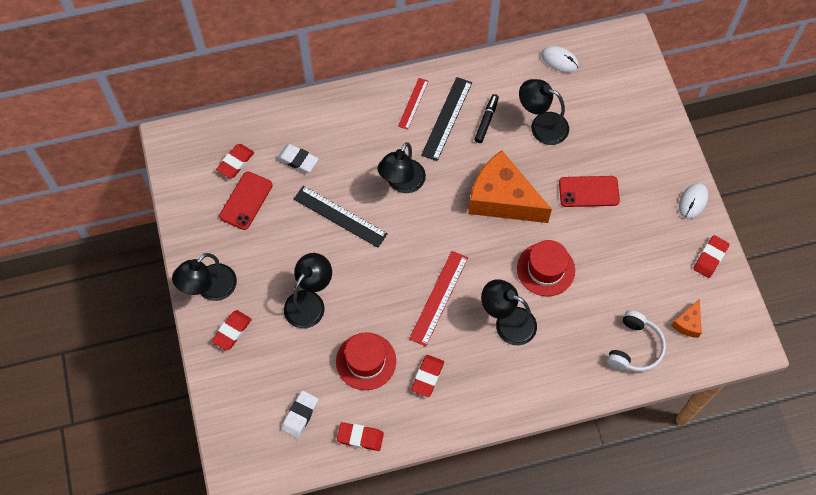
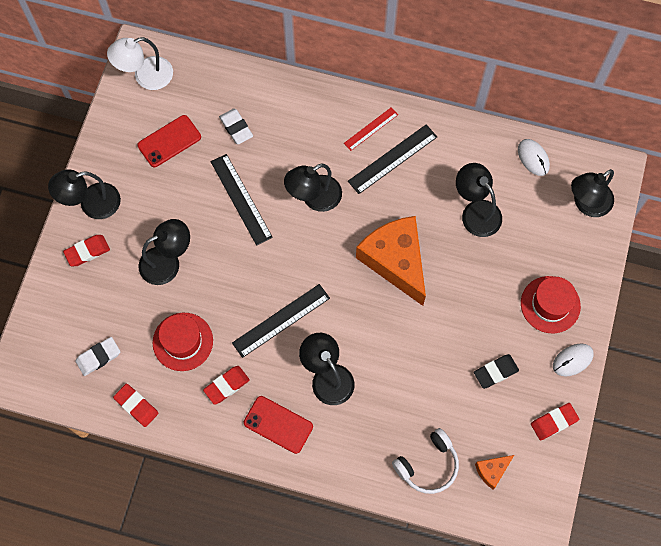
camera: 30 degrees right, 5 degrees up
(189, 157) = (145, 76): none -> white lamp
(235, 162) = (181, 102): red eraser -> none
(439, 298) = (281, 320): red ruler -> black ruler
(486, 121) = (427, 180): black marker -> none
(545, 269) = (393, 347): red hat -> red hat (550, 304)
(588, 191) = (479, 297): red phone -> red phone (278, 424)
(624, 75) = (586, 204): none -> black lamp
(639, 244) = (495, 372): none -> black eraser

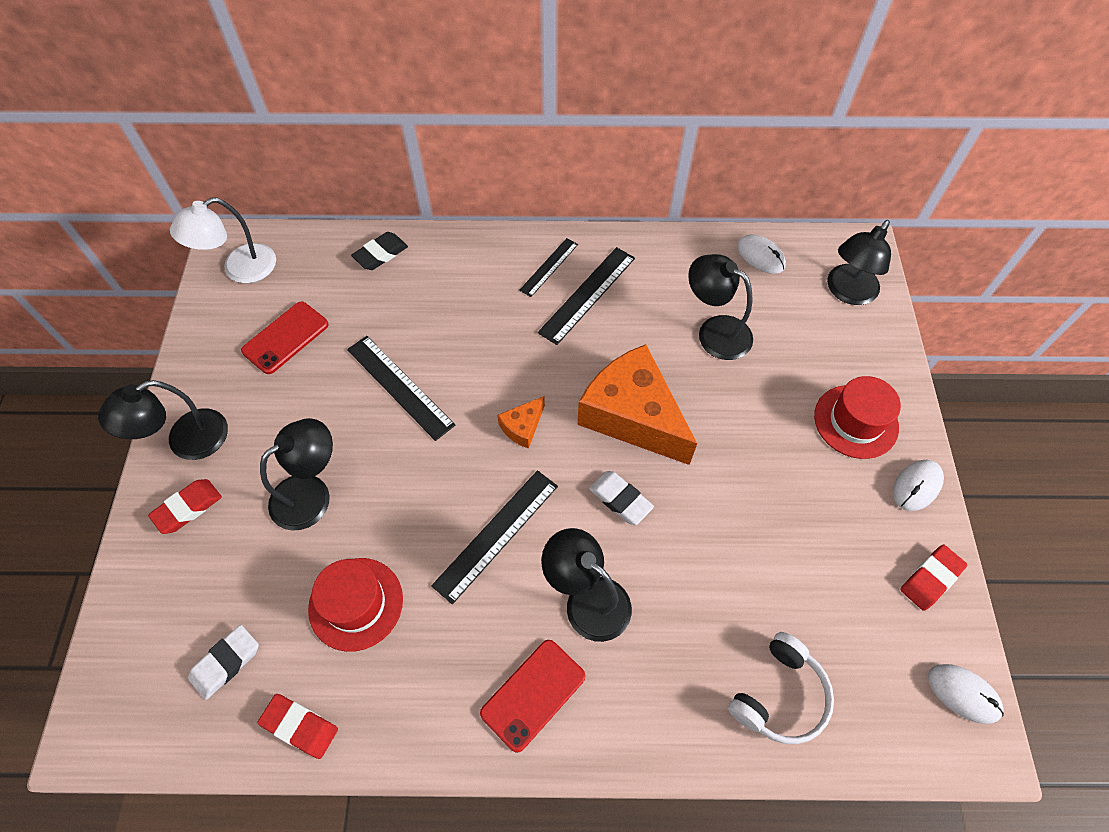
camera: 15 degrees left, 10 degrees down
(226, 385) = (438, 654): red eraser -> none
(236, 128) = (373, 303): white eraser -> white eraser (620, 499)
(278, 424) = (533, 694): red phone -> red phone turned 60 degrees counterclockwise
(314, 198) = (499, 363): black lamp -> none
(371, 129) = (549, 267): red ruler -> black ruler
(492, 470) = (876, 677): orange cheese -> orange cheese (522, 427)
(495, 372) = (822, 529): black eraser -> black eraser (380, 254)
(542, 494) = (963, 694): none -> white mouse

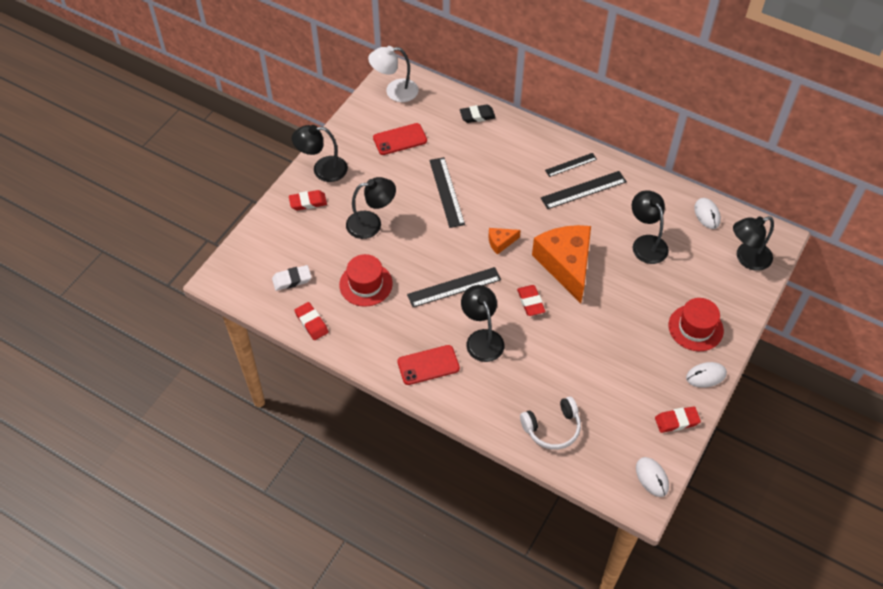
camera: 30 degrees right, 5 degrees down
(620, 499) = (530, 302): white eraser -> red eraser

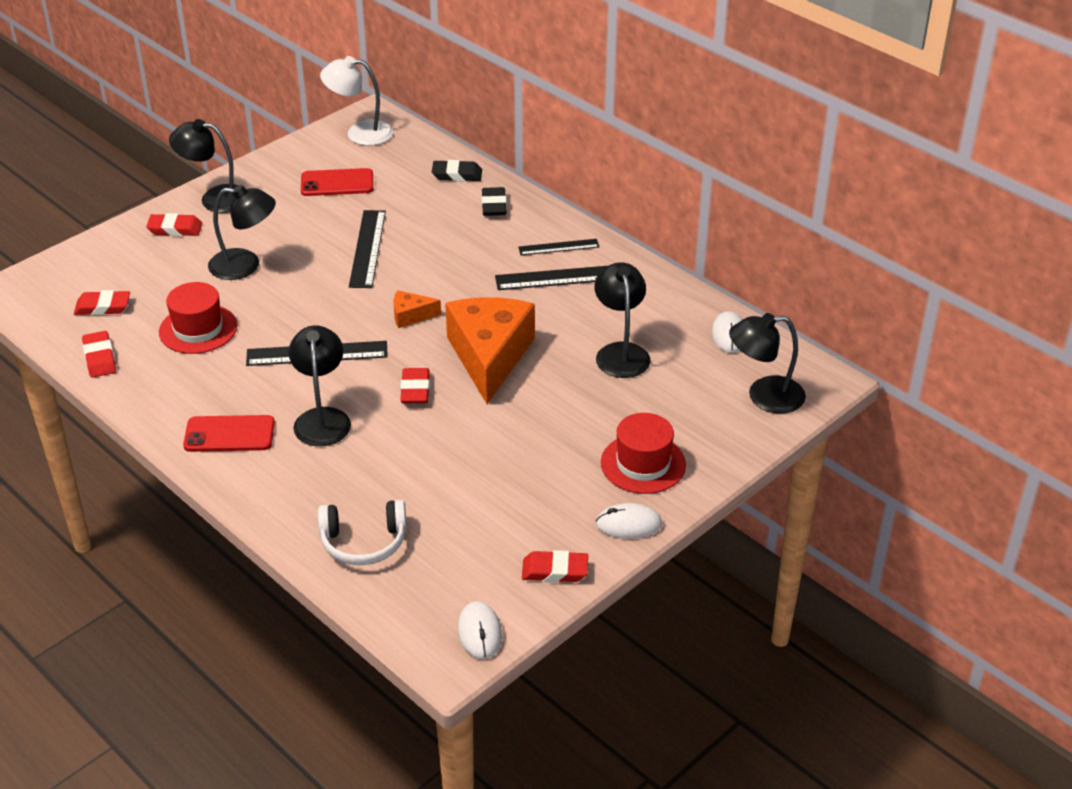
camera: 15 degrees right, 15 degrees down
(292, 280) = (103, 307): white eraser -> red eraser
(513, 137) = (494, 205): none -> black eraser

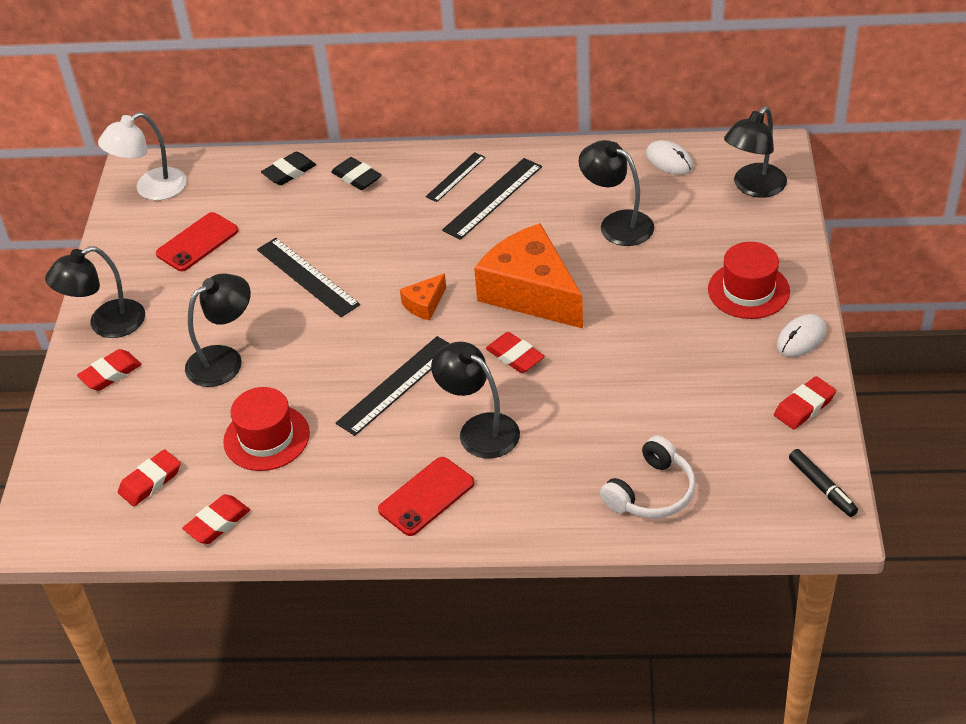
camera: 40 degrees left, 5 degrees up
(100, 358) = (217, 523): red eraser -> red eraser turned 75 degrees counterclockwise
(479, 632) = (822, 487): white mouse -> black marker

